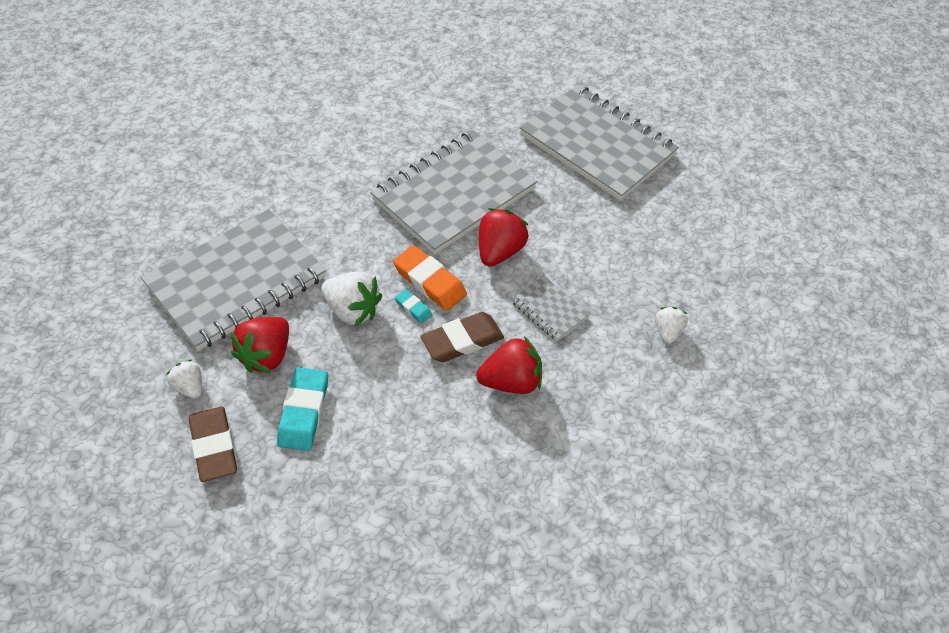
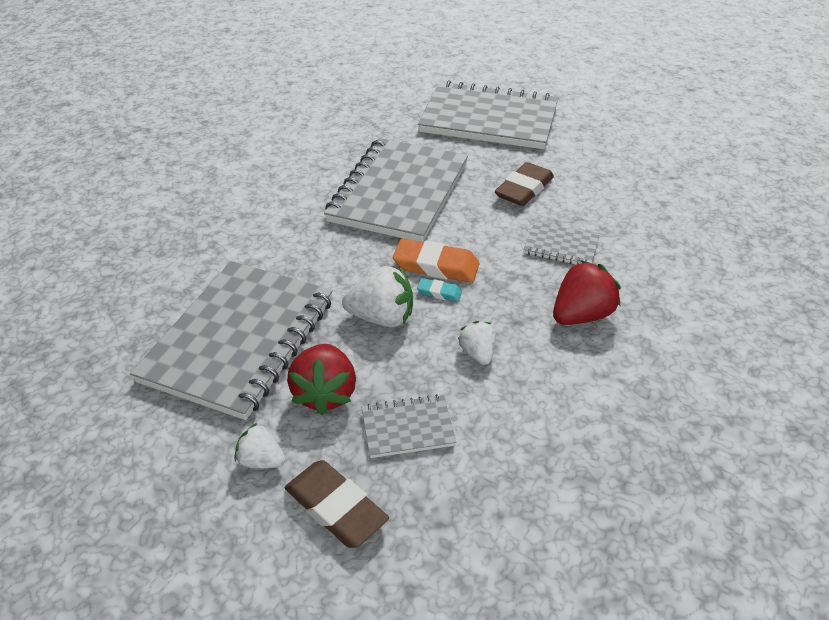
camera: 25 degrees left, 10 degrees down
(303, 412) = (407, 428): turquoise eraser -> grey notebook
(462, 341) = (508, 300): brown eraser -> brown eraser (524, 189)
(499, 251) = (477, 220): red strawberry -> none
(667, 332) = (670, 225): white strawberry -> white strawberry (477, 353)

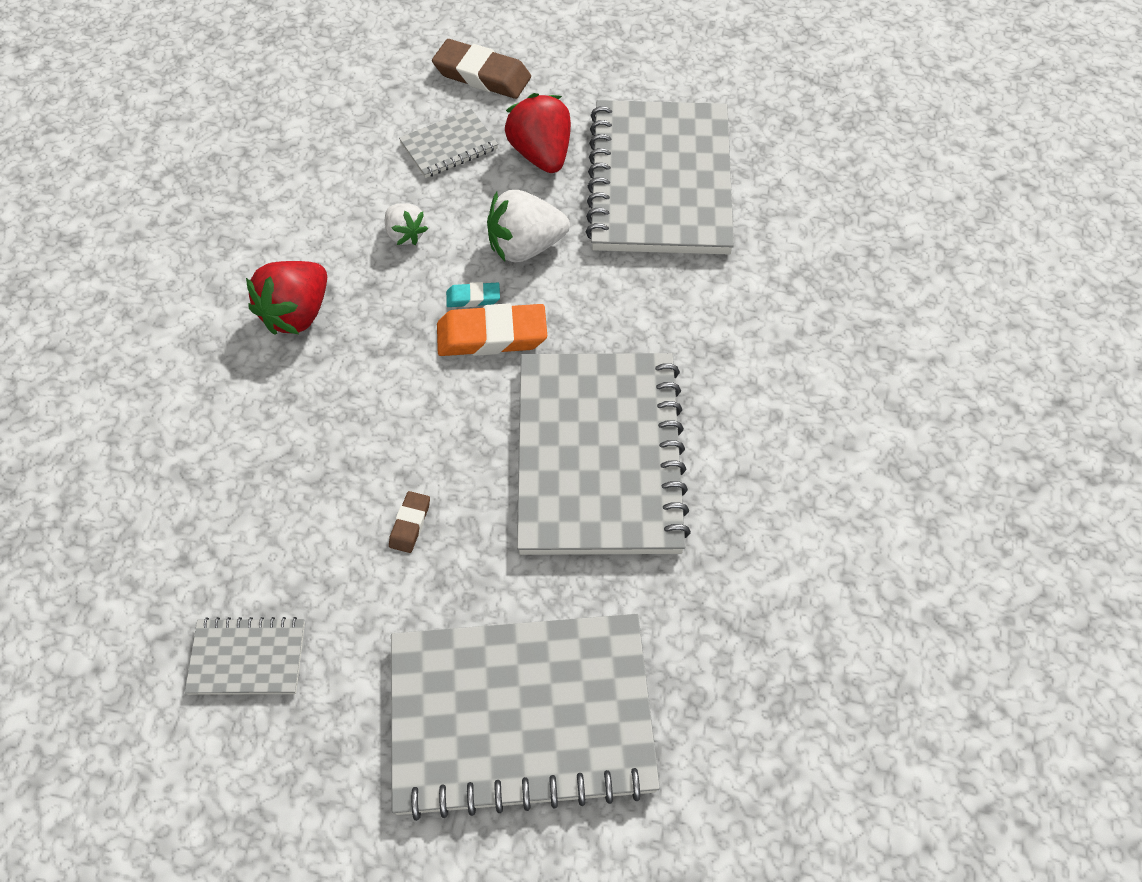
camera: 160 degrees right, 15 degrees up
(261, 460) = (563, 89): white strawberry -> none
(524, 189) = (410, 524): brown eraser -> brown eraser, size x0.50
(561, 246) = (334, 417): grey notebook -> grey notebook (247, 658)

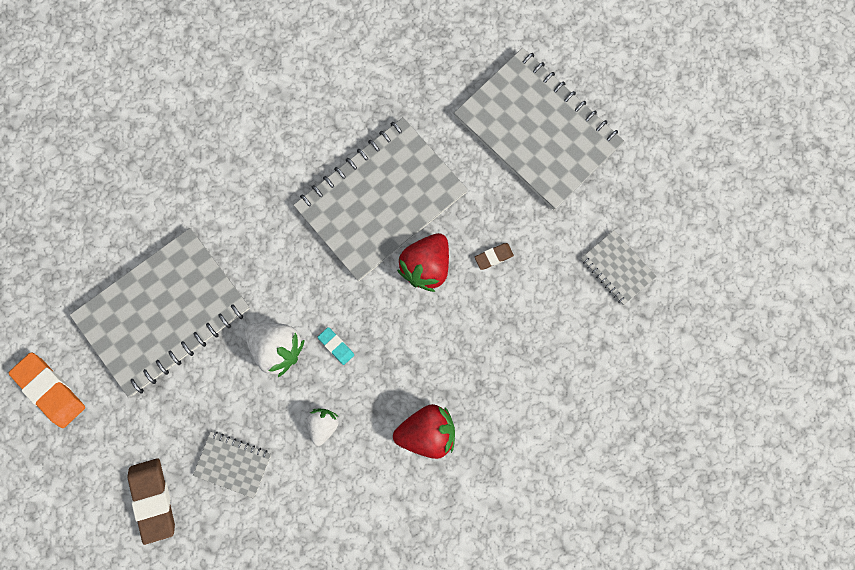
camera: 130 degrees left, 20 degrees up
(492, 336) = (353, 314): orange eraser -> orange eraser (50, 390)
(541, 155) = (196, 401): red strawberry -> red strawberry (426, 266)

